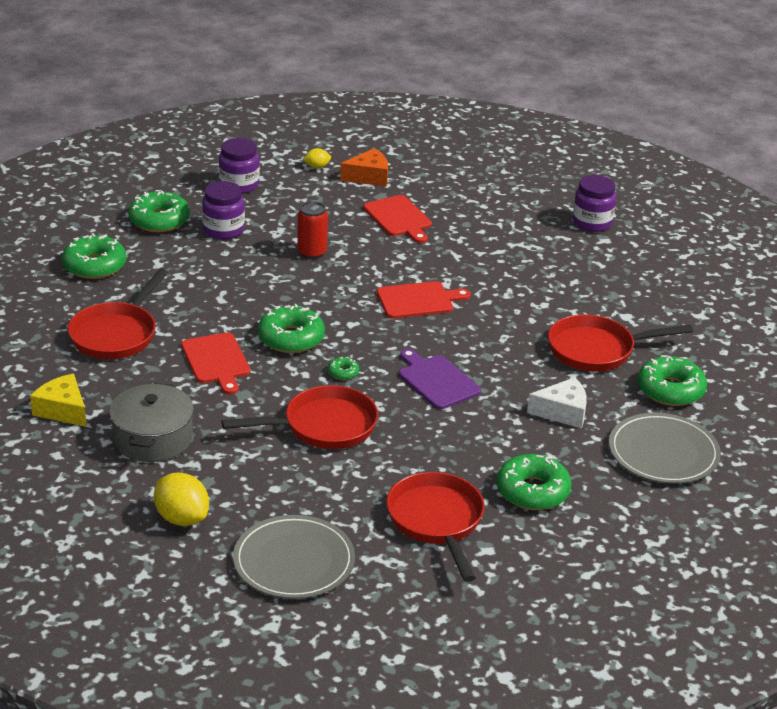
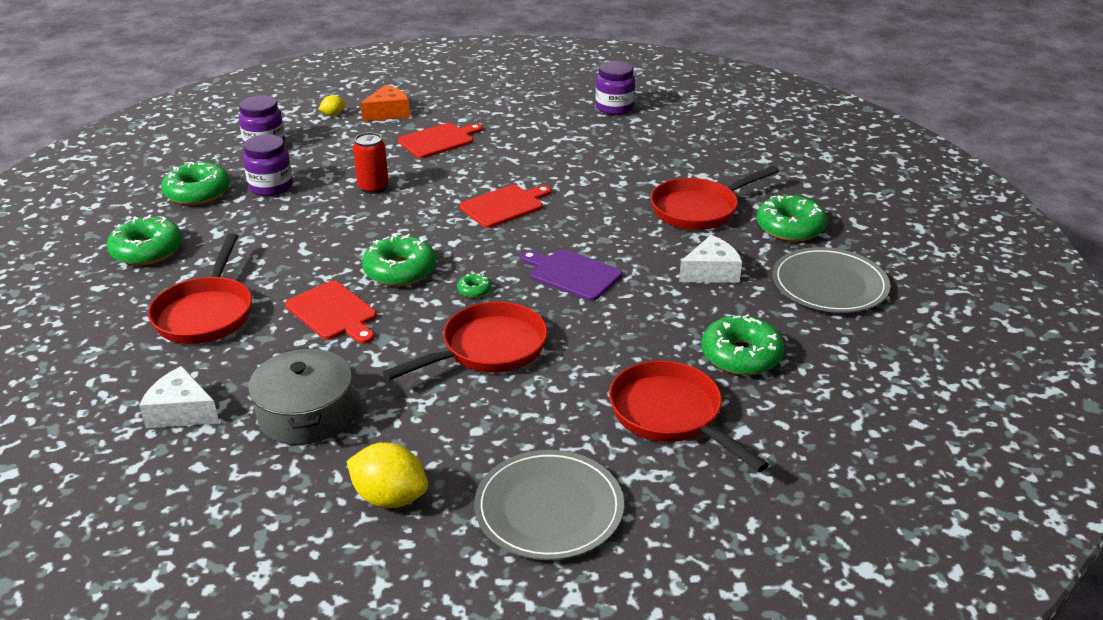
camera: 20 degrees left, 0 degrees up
(63, 410) = (181, 412): yellow cheese -> white cheese
(398, 218) = (438, 140): red cutting board -> red cutting board turned 75 degrees counterclockwise

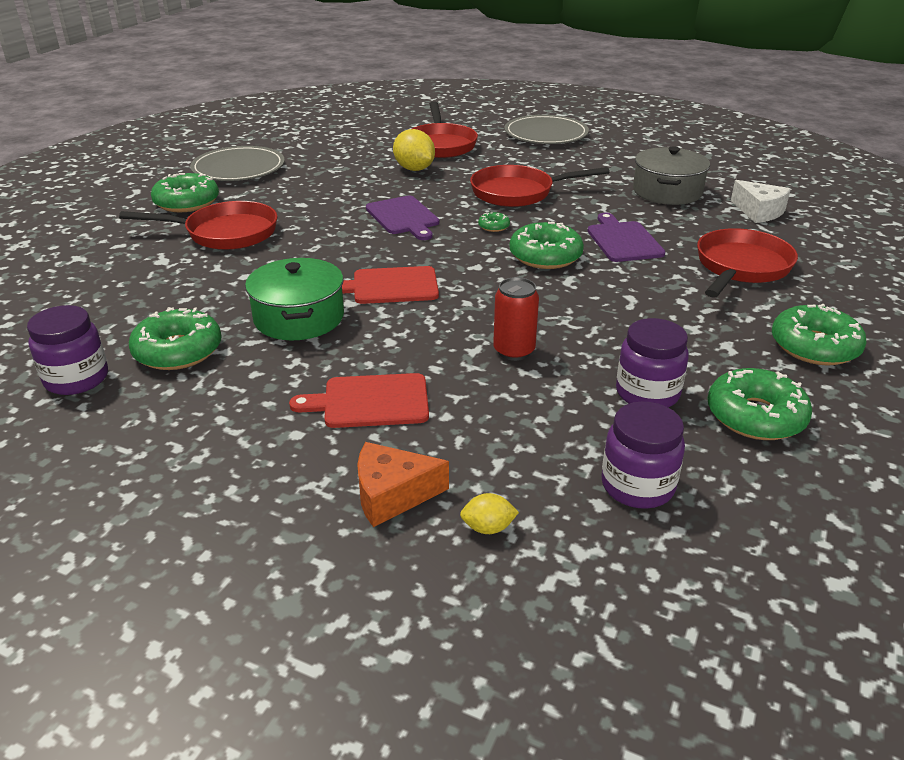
camera: 150 degrees left, 0 degrees up
(333, 313) = (623, 240): red cutting board -> purple cutting board
(390, 497) = (629, 153): yellow lemon -> yellow lemon (414, 169)
(540, 168) = (299, 317): none -> green pot
(711, 272) = (300, 193): white cheese -> none
(741, 355) = (360, 154): green donut -> green donut (178, 351)

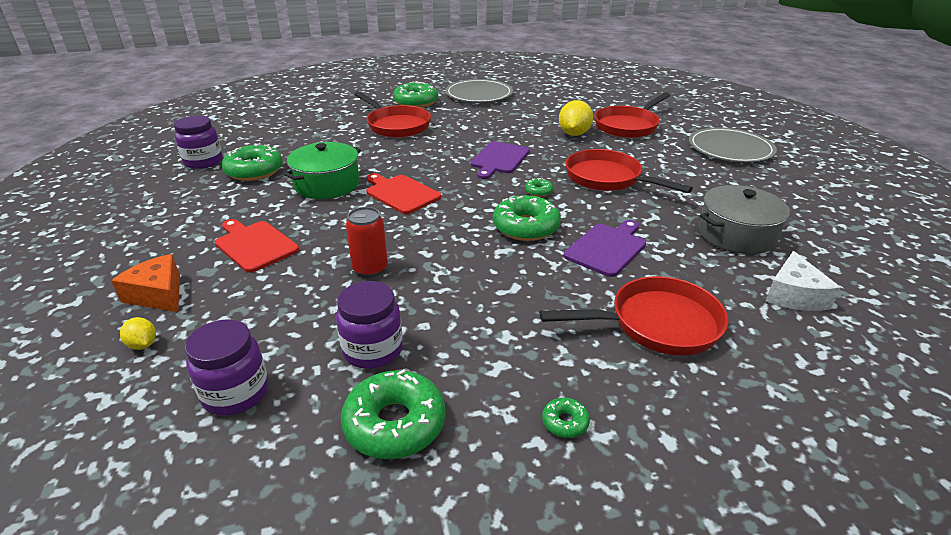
camera: 50 degrees right, 0 degrees up
(814, 346) = (565, 422): green donut -> green donut, size x0.46

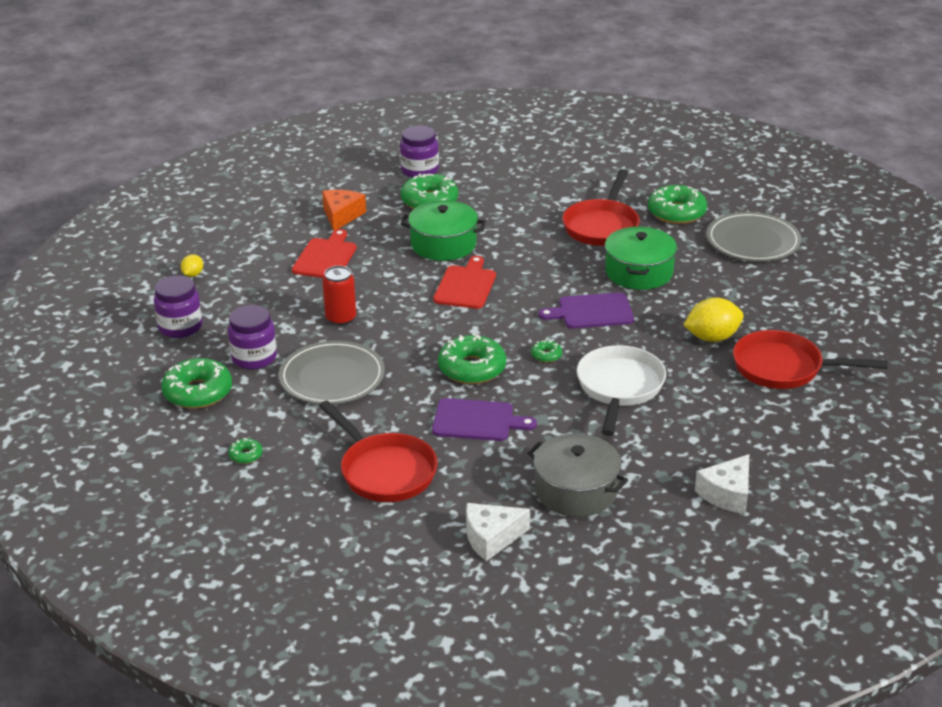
camera: 60 degrees right, 0 degrees up
(158, 294) = (240, 252): orange cheese -> orange cheese (341, 216)
(469, 131) = (639, 272): none -> green pot
(607, 178) = (619, 388): red pan -> white pan
(730, 149) = (800, 456): grey plate -> grey plate (332, 377)
(764, 182) = (727, 494): none -> white cheese

